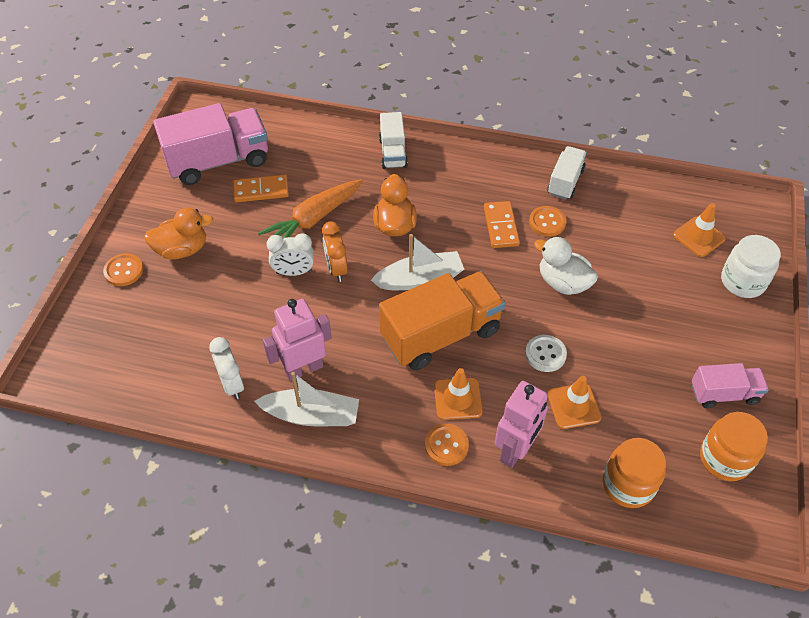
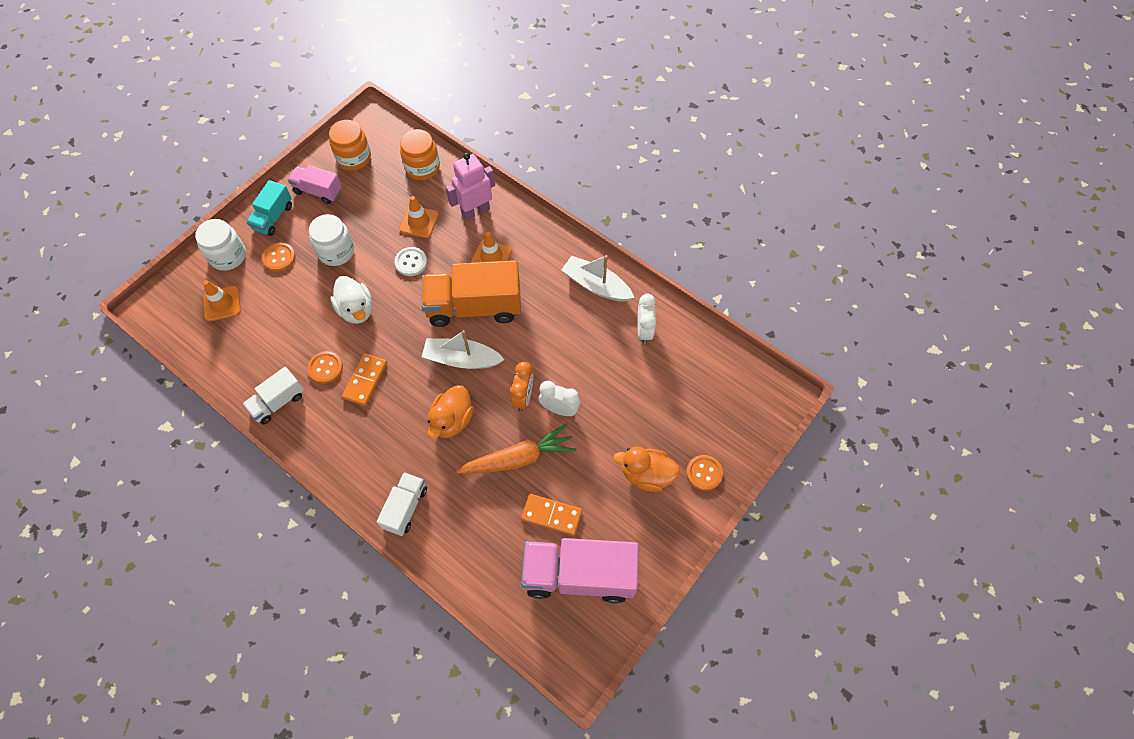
camera: 155 degrees left, 10 degrees up
(304, 368) = (587, 321): pink robot -> none
(446, 445) = (517, 231): orange button -> orange button (279, 258)
(637, 332) = (336, 251): none -> white jar
(741, 341) = (273, 217): none -> turquoise truck

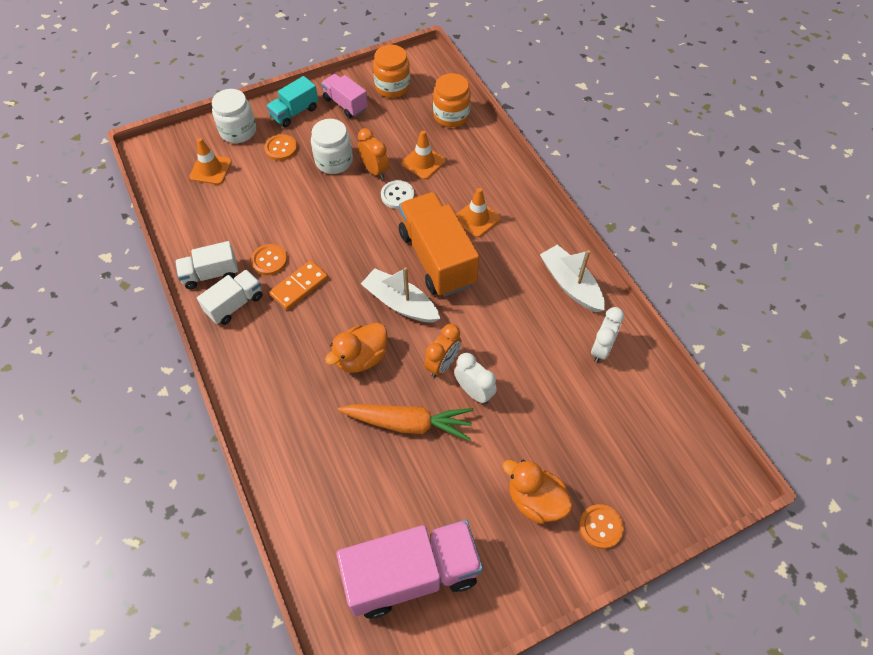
camera: 25 degrees right, 5 degrees down
(356, 310) = (325, 219): white duck -> none
(378, 246) = (375, 170): none -> orange clock
(405, 508) = (273, 423): white truck -> white truck (235, 304)
(474, 306) = (437, 258): orange truck -> orange truck turned 45 degrees clockwise
(475, 211) = (482, 172): pink robot -> none
(551, 515) = (413, 497): orange domino -> none
(579, 575) = (412, 574): pink truck -> pink truck turned 135 degrees clockwise

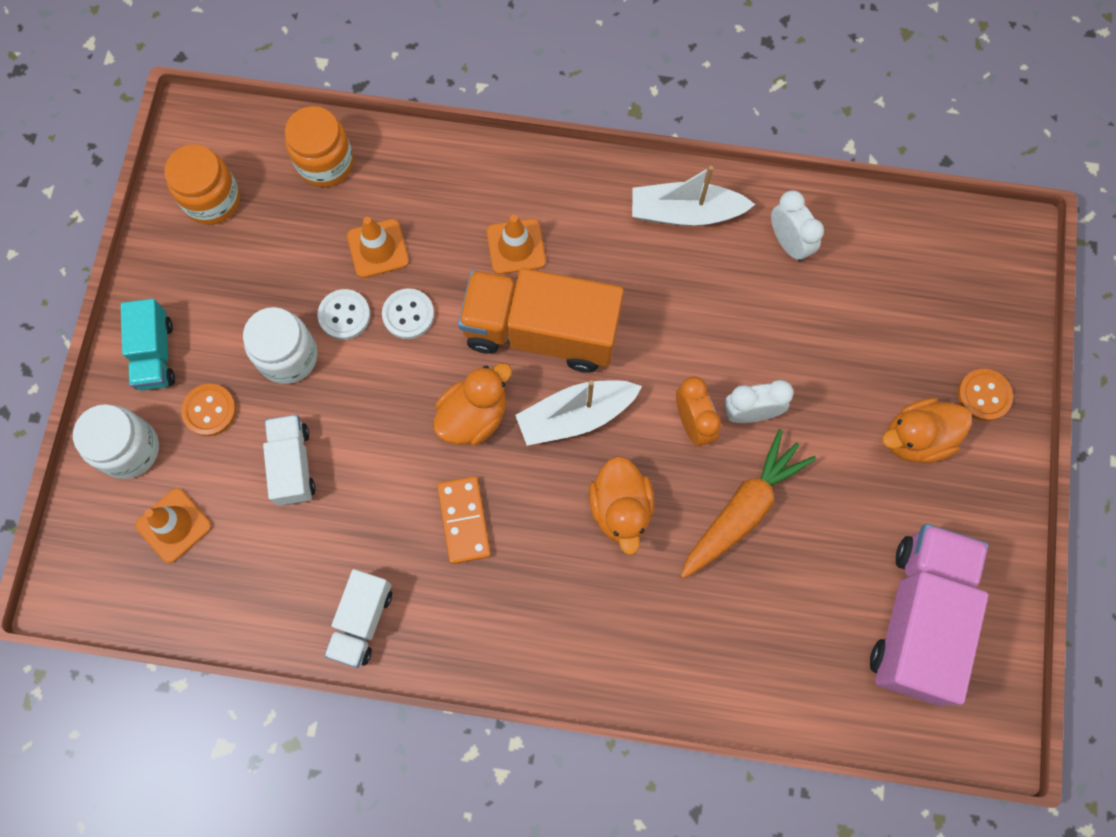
camera: 55 degrees left, 15 degrees up
(235, 304) = (434, 615): white truck -> white truck (293, 465)
(269, 260) = (395, 534): orange button -> none
(345, 104) = (195, 279): pink truck -> none
(363, 256) = (473, 416): none -> orange duck
(375, 170) = (344, 315): orange clock -> white button

